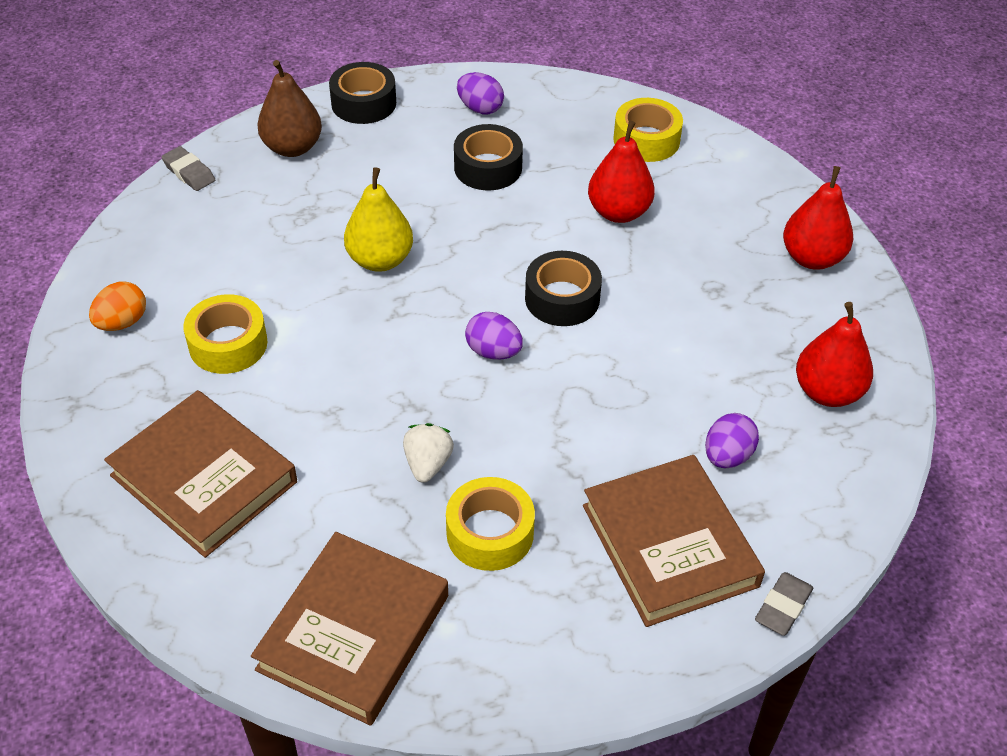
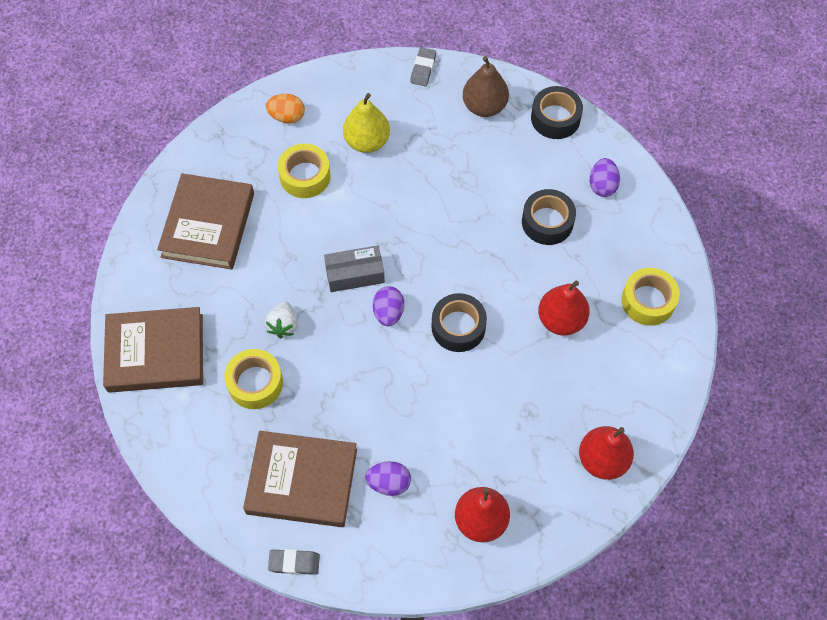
camera: 60 degrees right, 15 degrees up
(380, 260) = (422, 211): yellow pear -> yellow pear (367, 141)
(413, 359) = (355, 274): none -> grey box
(428, 464) = (283, 325): white strawberry -> white strawberry turned 120 degrees clockwise
(669, 545) = (302, 481): brown book -> brown book turned 60 degrees clockwise

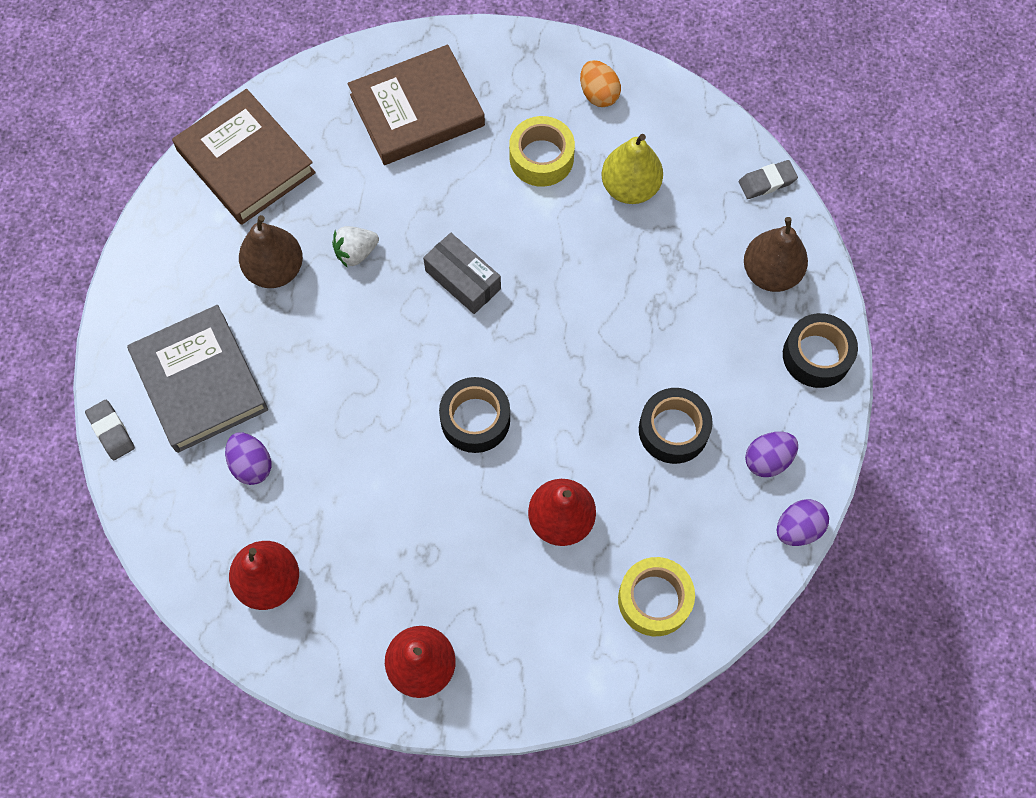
camera: 55 degrees right, 5 degrees up
(255, 383) = (275, 270): yellow tape -> brown pear
(302, 481) = (200, 382): brown book -> grey book
(388, 313) = (442, 341): purple egg -> purple egg (798, 528)

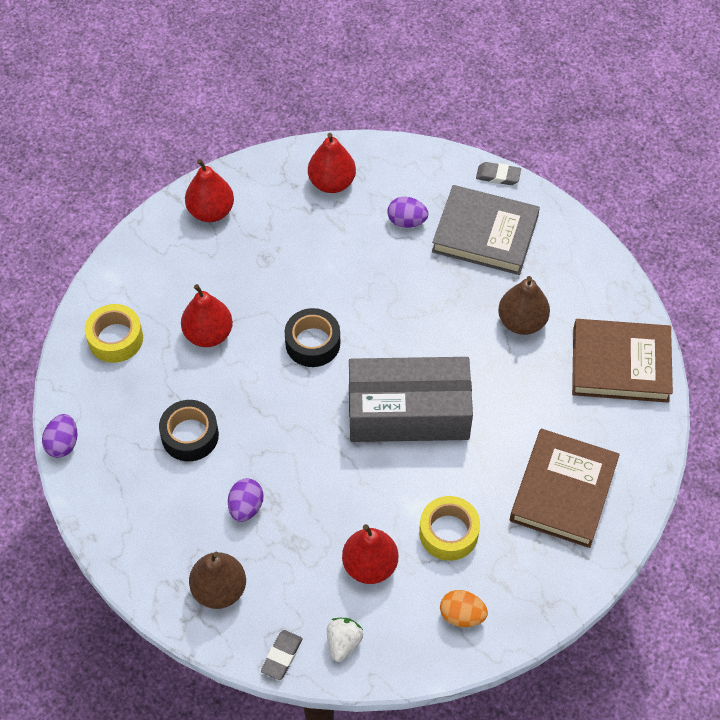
camera: 135 degrees right, 10 degrees down
(356, 253) = (489, 371): white strawberry -> white strawberry (343, 643)
(463, 280) = (408, 412): grey box -> grey box, size x2.02
(630, 188) = (370, 565): yellow pear -> red pear
(767, 460) = (115, 467): purple egg -> purple egg (246, 507)
(816, 356) = (139, 559): black tape -> none

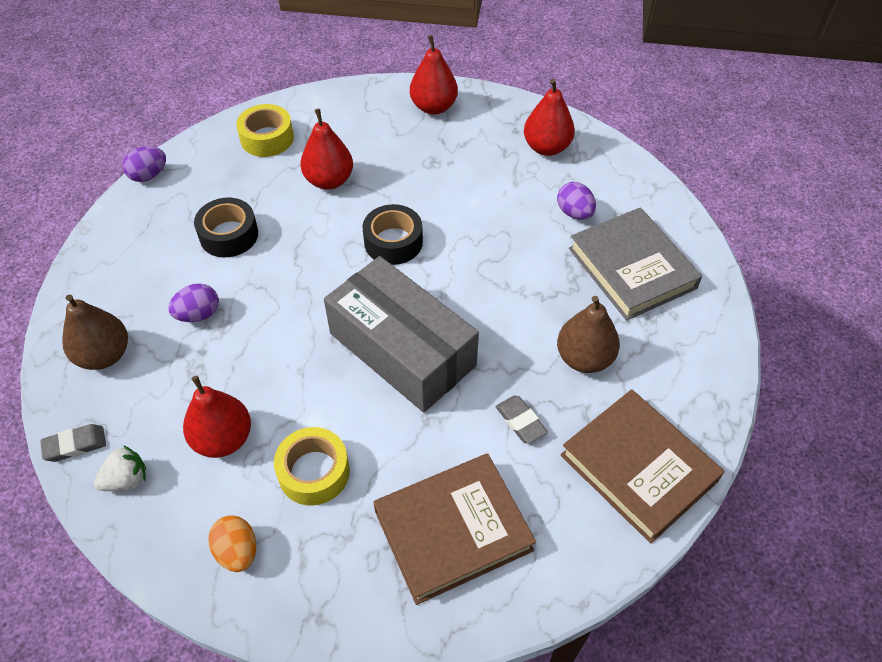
camera: 45 degrees right, 5 degrees down
(498, 176) = (695, 234): grey eraser -> grey eraser (520, 421)

